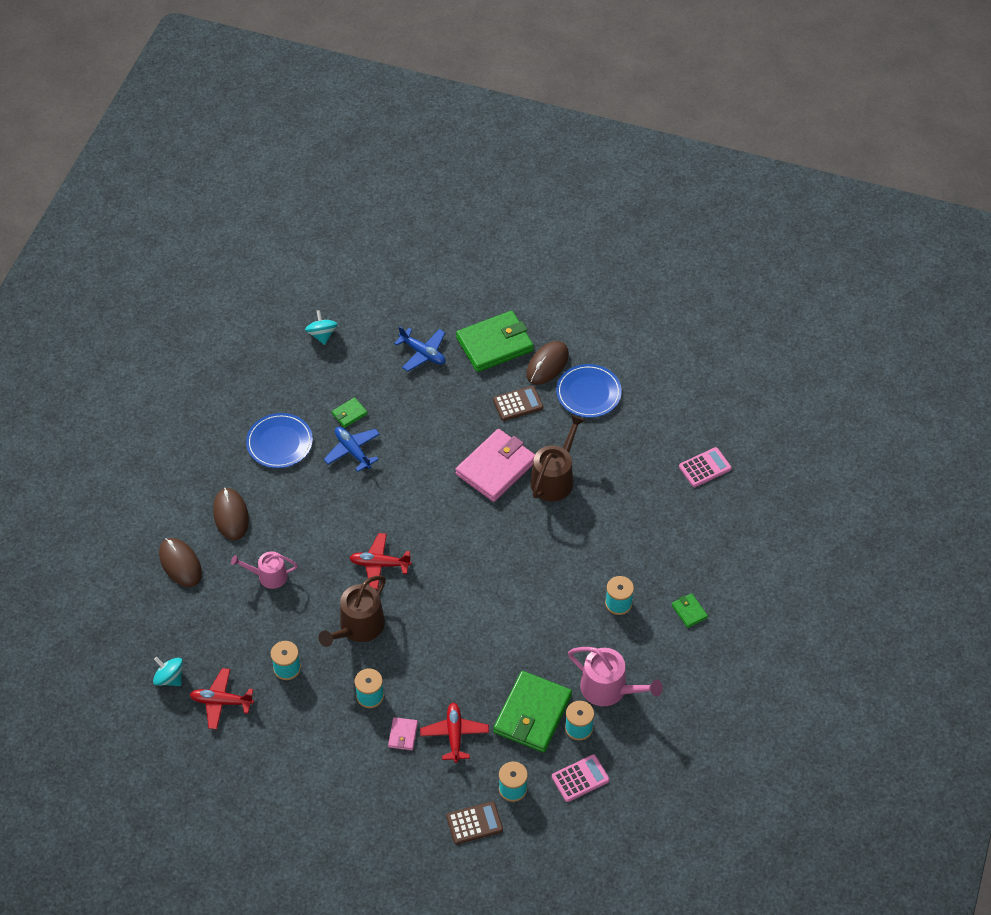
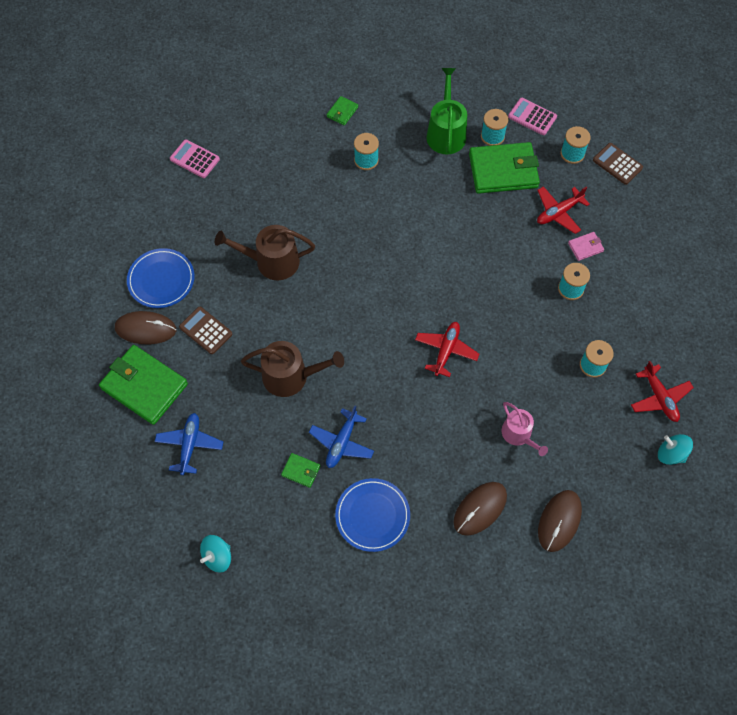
camera: 120 degrees left, 10 degrees up
(169, 678) = (671, 454): turquoise spinning top -> turquoise spinning top turned 120 degrees clockwise
(358, 627) = (517, 333): brown watering can -> brown watering can (291, 376)
(379, 564) = (446, 350): red plane -> red plane turned 135 degrees counterclockwise
(496, 468) = (288, 312): pink wallet -> none
(609, 689) = (446, 132): pink watering can -> green watering can

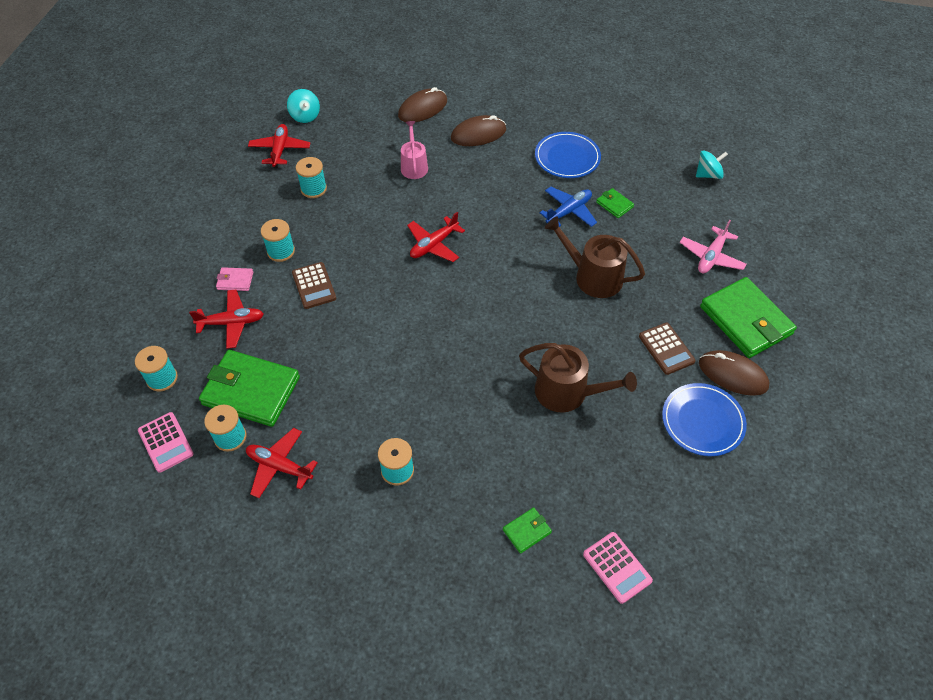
camera: 155 degrees left, 10 degrees down
(190, 445) = (711, 257): blue plane -> pink plane
(342, 112) = (389, 554): green wallet -> green wallet (527, 531)
(446, 132) = (279, 466): green watering can -> red plane
(617, 164) = (127, 347): brown calculator -> brown calculator (314, 286)

